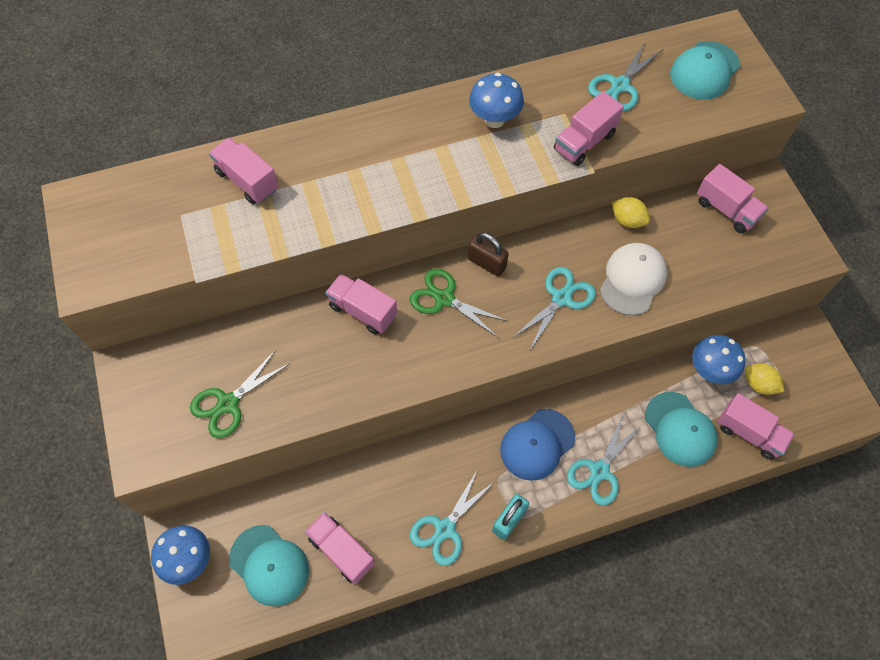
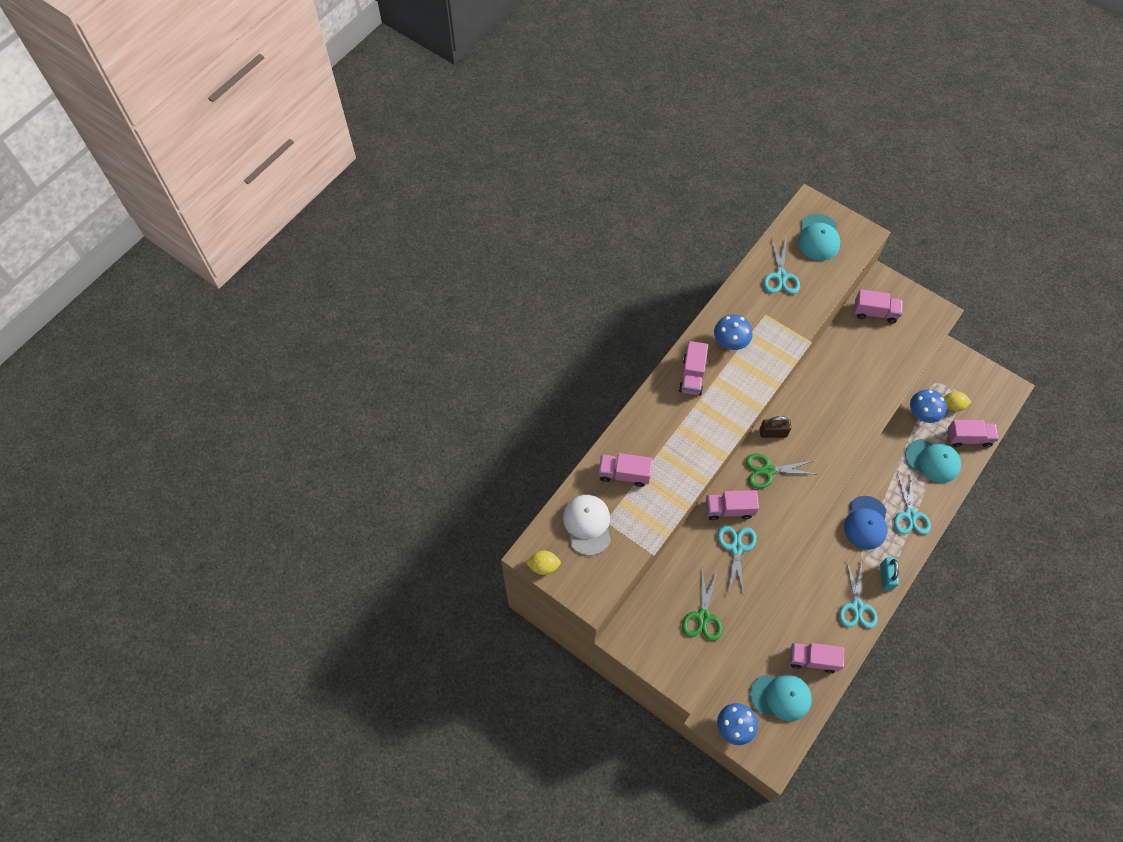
camera: 35 degrees left, 0 degrees up
(561, 298) = (830, 427): turquoise scissors -> turquoise scissors (736, 548)
(584, 142) = (791, 326): pink truck -> pink truck (692, 375)
(627, 220) = (828, 354): yellow lemon -> yellow lemon (543, 566)
(632, 280) = (859, 390): white cap -> white cap (587, 524)

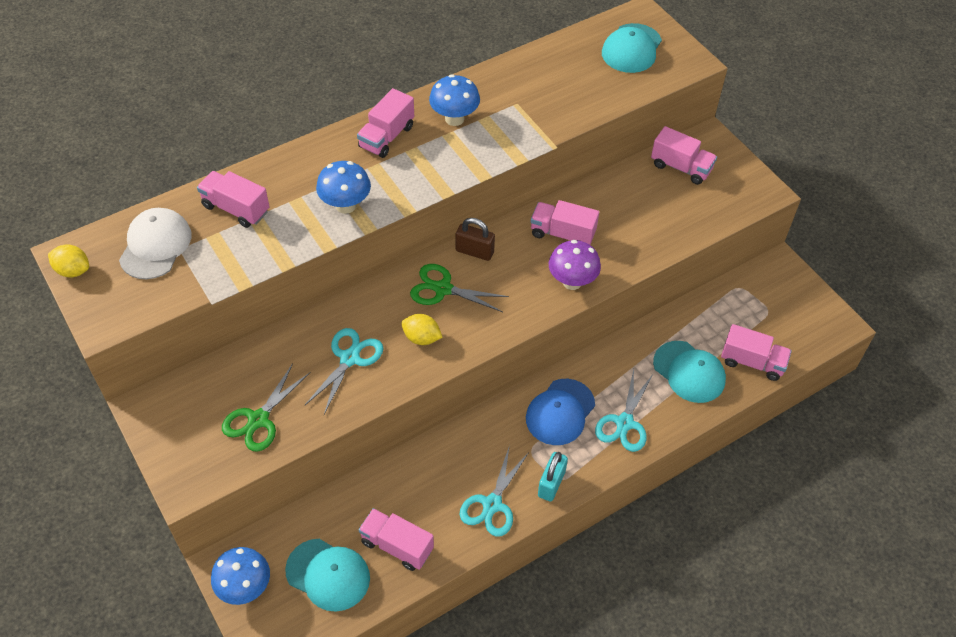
camera: 20 degrees right, 10 degrees down
(729, 509) = (368, 314): pink truck -> pink truck (562, 234)
(781, 276) = (560, 72): turquoise scissors -> none
(849, 433) = (572, 282): none -> purple mushroom
(922, 414) = (702, 316): blue mushroom -> blue mushroom (345, 205)
(952, 405) = (750, 319): yellow lemon -> yellow lemon (421, 338)

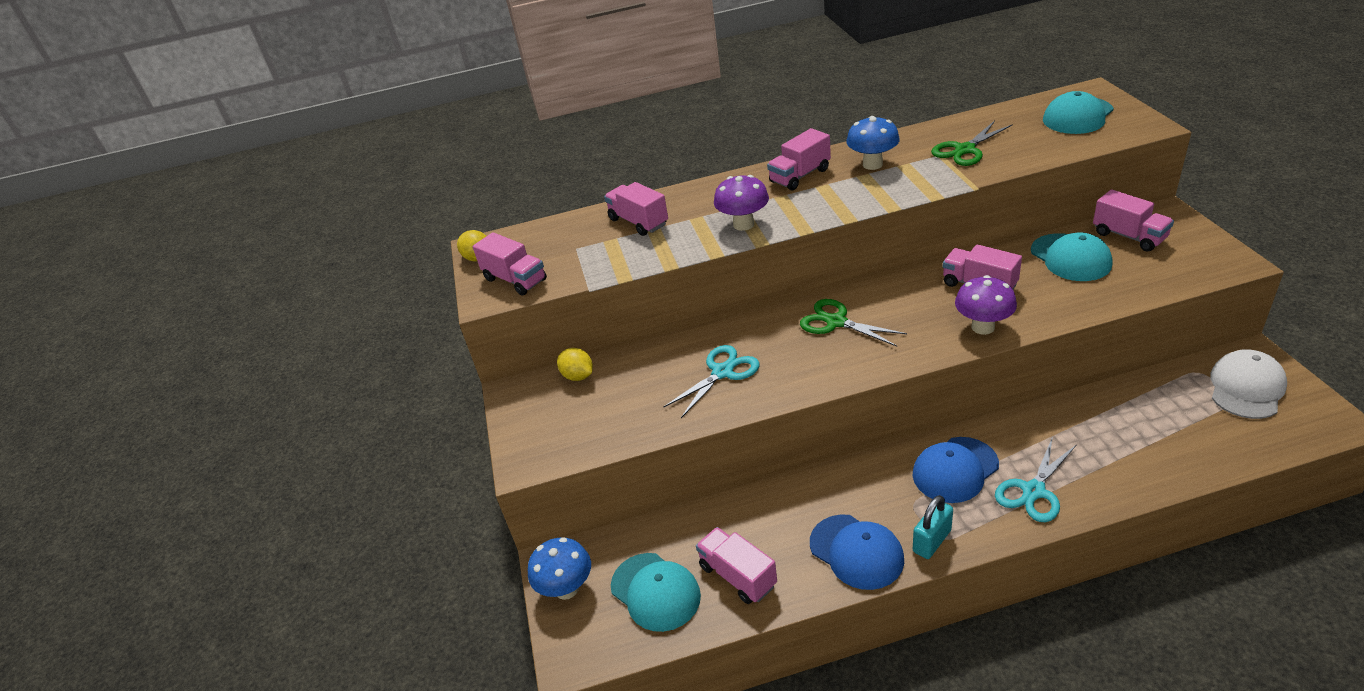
camera: 25 degrees right, 15 degrees down
(155, 246) = (556, 245): white cap -> white cap (1246, 388)
(258, 420) = (615, 415): green scissors -> green scissors (965, 150)
(345, 205) = (743, 224): blue mushroom -> purple mushroom
(421, 338) = (802, 362): yellow lemon -> yellow lemon (578, 376)
(474, 251) = (877, 293): brown padlock -> none
(492, 504) = (856, 552): turquoise scissors -> blue cap
(689, 372) = (1124, 449): turquoise cap -> turquoise cap (1070, 258)
(752, 362) = (1210, 448): pink truck -> pink truck (515, 280)

